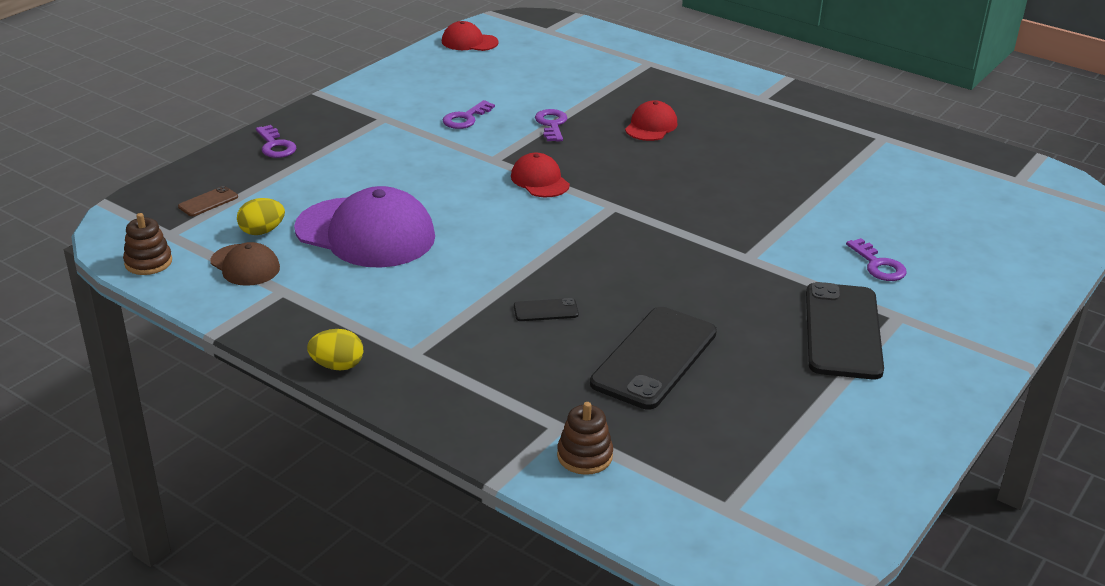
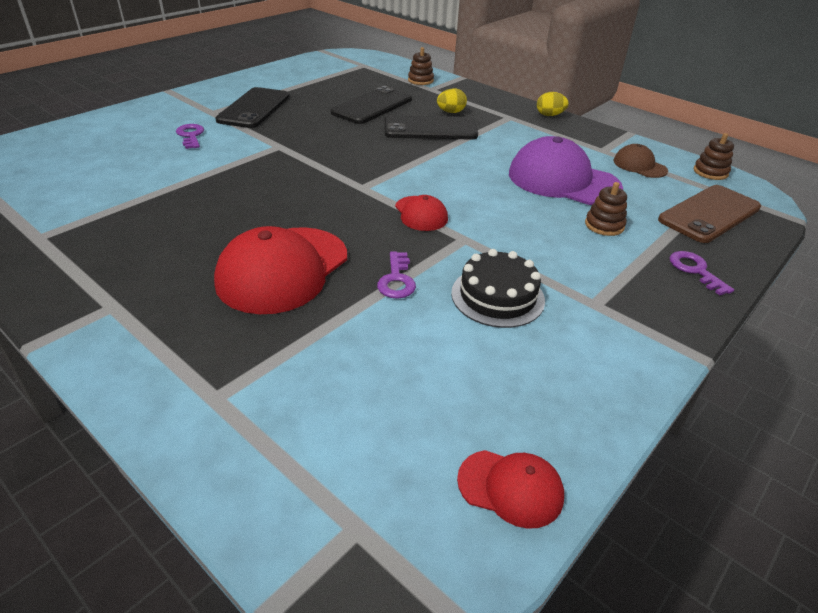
camera: 175 degrees left, 5 degrees up
(208, 202) = (709, 214): brown phone -> brown phone, size x2.32
(262, 231) = (644, 187): yellow egg -> yellow egg (451, 112)
(341, 181) = (604, 225): none -> brown stacking toy
(465, 118) = (497, 296): purple key -> black cake
(546, 310) = (430, 129): black phone -> black phone, size x2.32
(651, 126) = (283, 269): red cap -> red cap, size x1.96

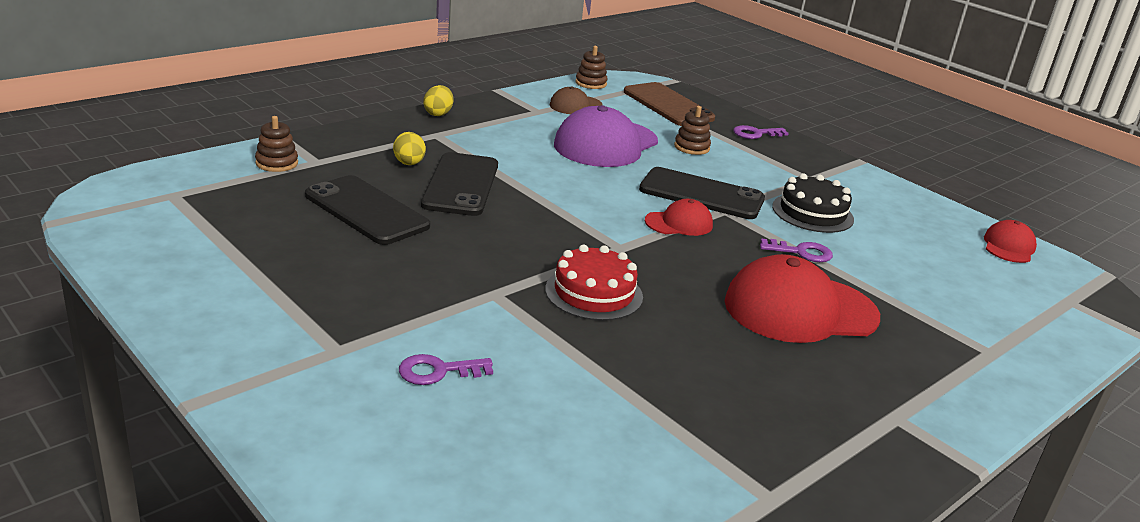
camera: 85 degrees left, 10 degrees down
(254, 108) = (336, 308): black phone -> black phone (701, 194)
(283, 269) = (800, 309): red cap -> red cap turned 135 degrees clockwise
(288, 177) = (594, 293): none -> red cake

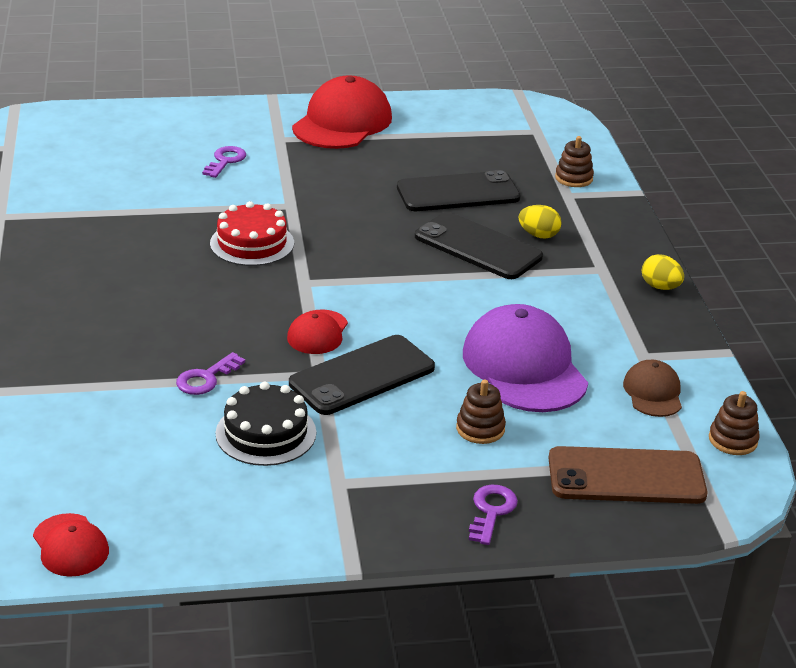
camera: 125 degrees right, 5 degrees up
(800, 309) = (133, 326): red cap -> red cap (342, 122)

